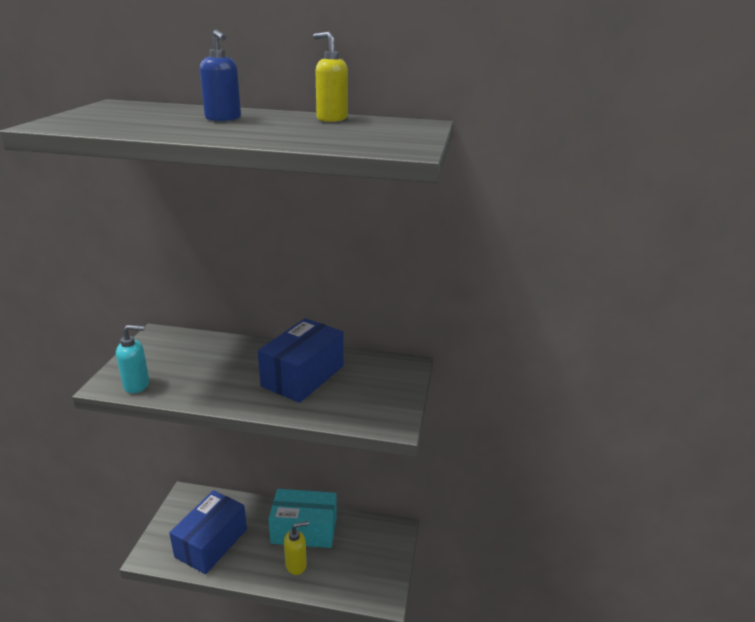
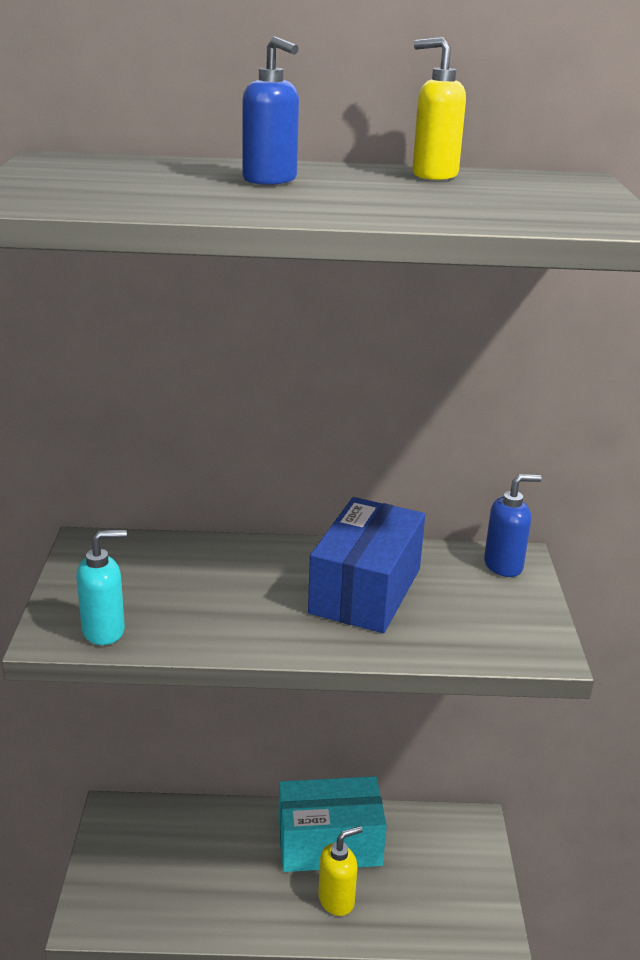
camera: 10 degrees left, 0 degrees up
(211, 543) = (185, 884): blue box -> none
(397, 368) = (503, 565): none -> blue soap dispenser

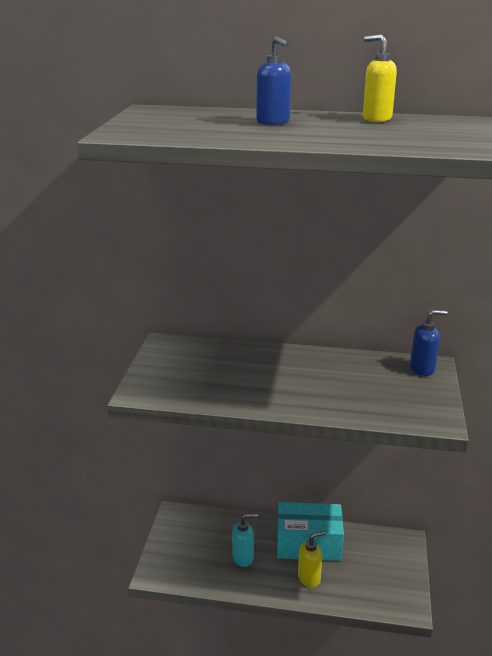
camera: 10 degrees right, 0 degrees up
(104, 631) = (168, 392): turquoise soap dispenser -> turquoise soap dispenser (243, 557)
(365, 590) = (330, 379): blue box -> none

